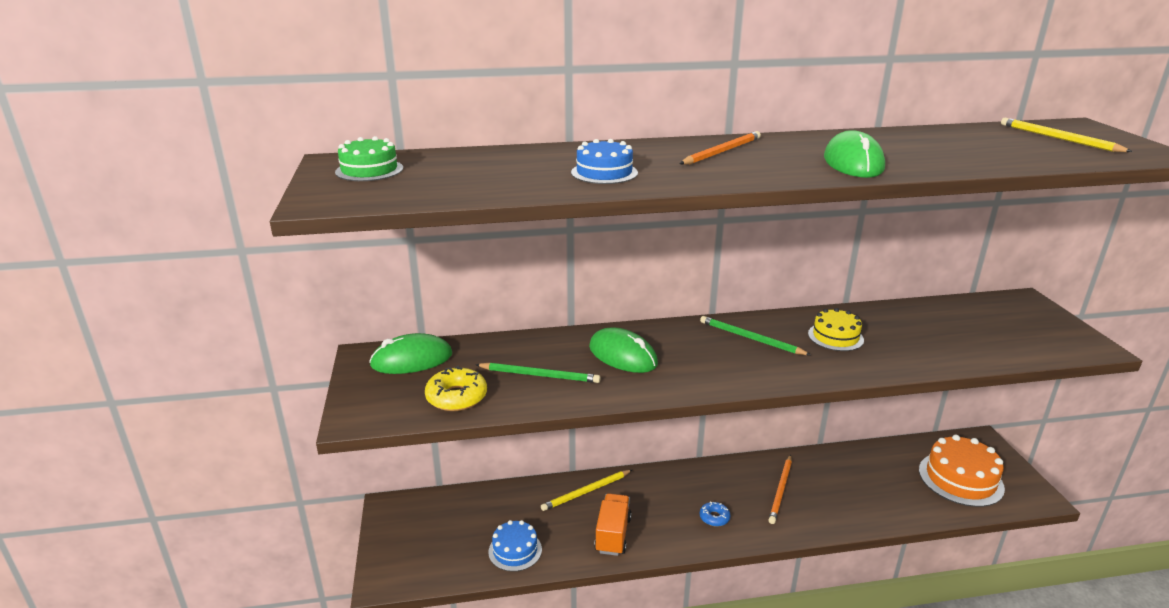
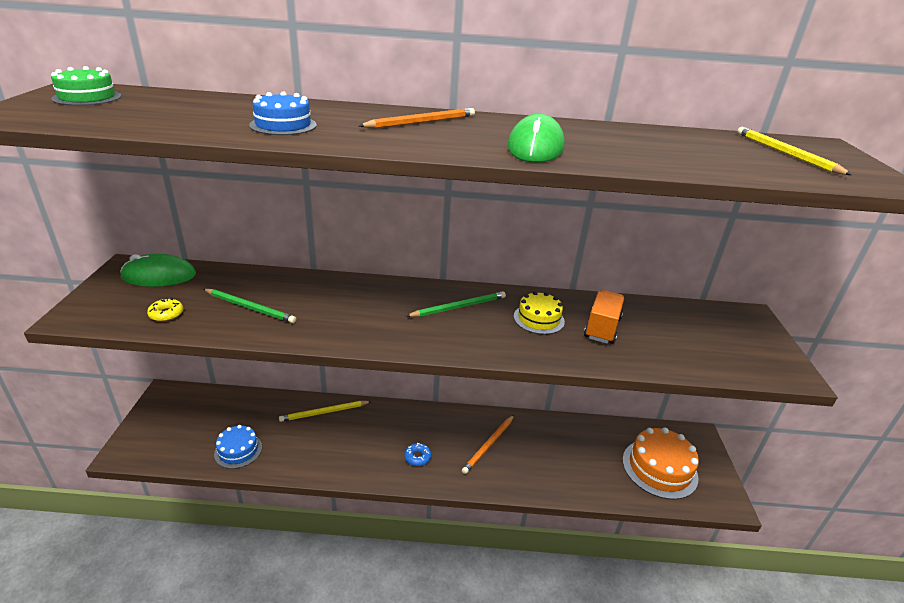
camera: 10 degrees right, 5 degrees up
(456, 397) = (166, 314): yellow donut -> yellow donut, size x0.60
(612, 535) = (324, 454): orange truck -> orange truck (602, 328)
(623, 355) = (334, 303): green mouse -> none
(750, 338) = (459, 307): green pencil -> green pencil turned 105 degrees clockwise

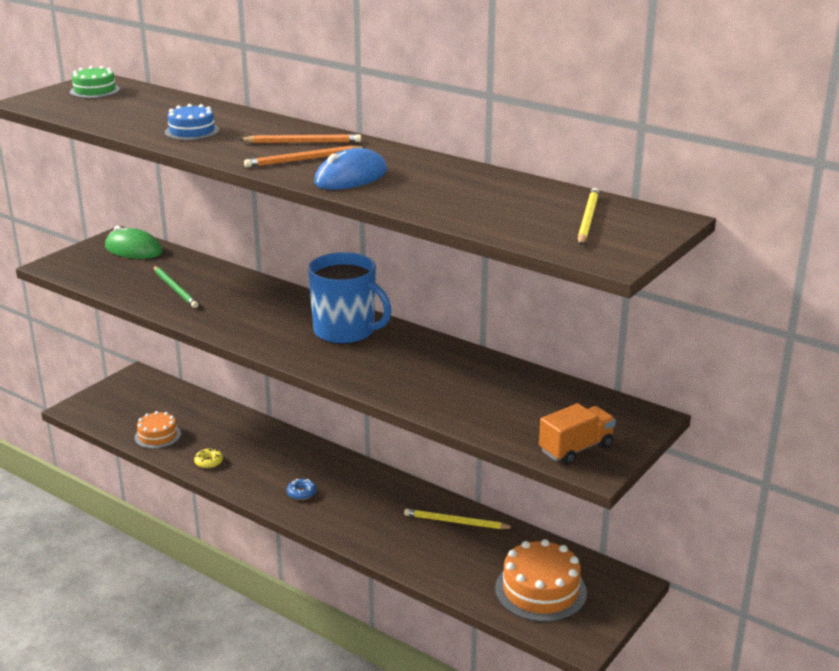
camera: 35 degrees right, 5 degrees down
(166, 314) = (112, 278): yellow donut -> yellow donut (209, 462)
(238, 450) = (158, 436): blue cake -> orange cake
(324, 412) = (253, 431): yellow pencil -> yellow pencil (456, 522)
(459, 307) = (346, 331): green pencil -> blue mug
(488, 445) = (379, 508): orange pencil -> orange pencil (303, 159)
(535, 147) = (351, 177): green mouse -> blue mouse
(539, 319) = (406, 359): yellow cake -> none
(602, 328) = (457, 382): orange truck -> orange truck (576, 449)

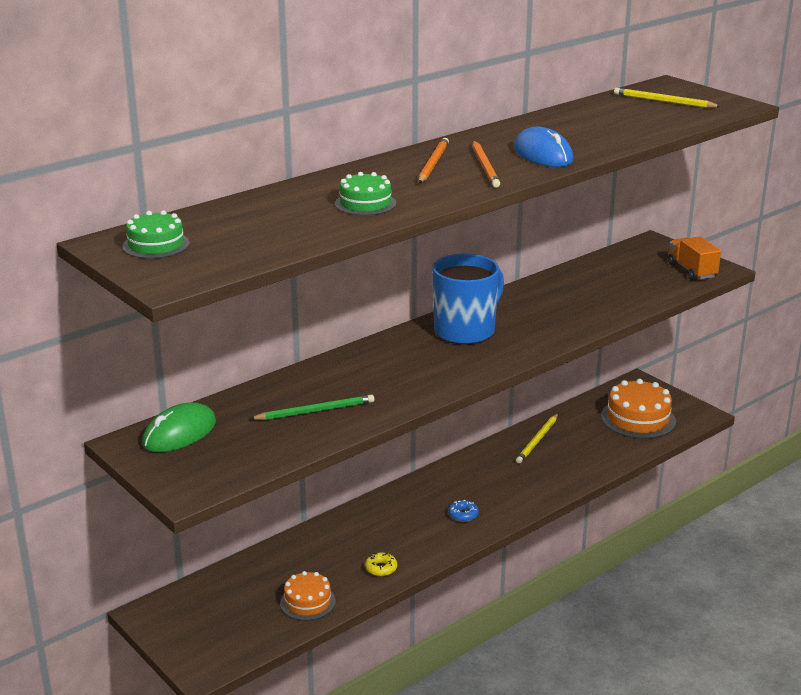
camera: 75 degrees left, 0 degrees up
(192, 131) = (365, 203): blue cake -> green cake

